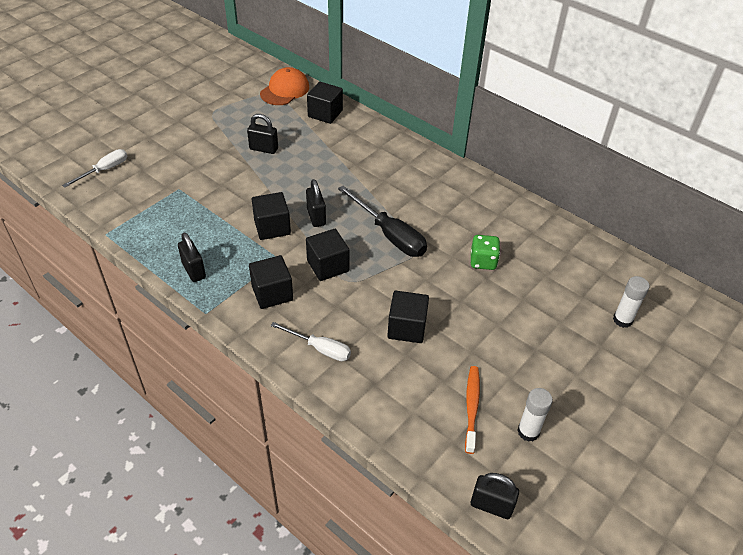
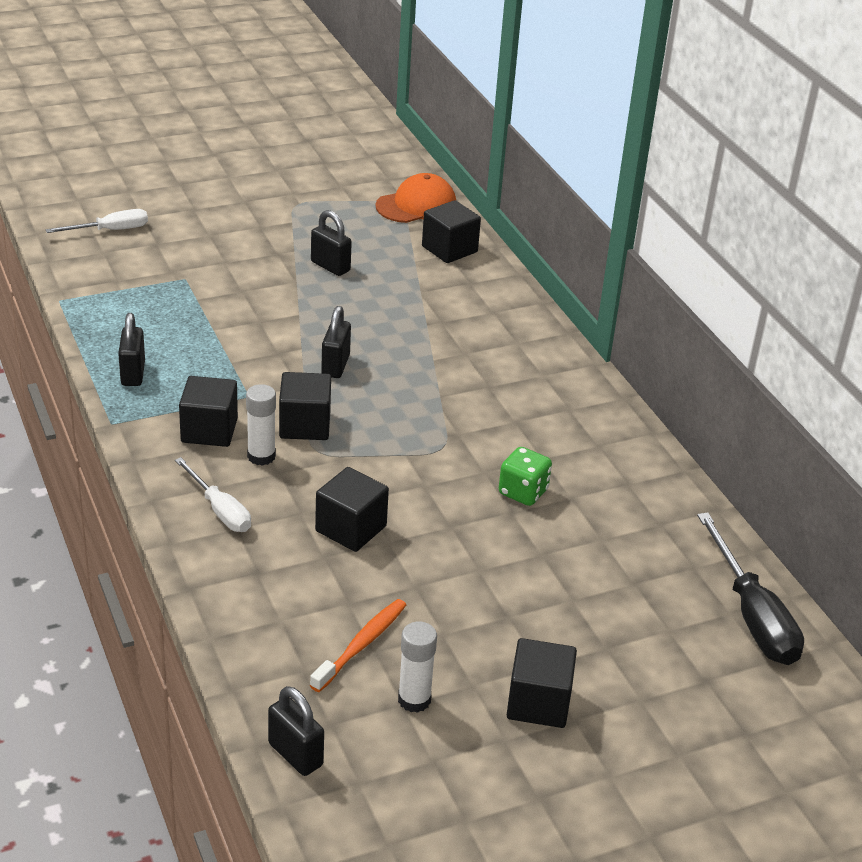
camera: 25 degrees right, 10 degrees down
(272, 227) = (268, 359): black cube -> black cube (538, 703)
(389, 235) = (418, 418): black screwdriver -> black screwdriver (752, 615)
(622, 320) = (669, 631): white glue stick -> white glue stick (261, 456)

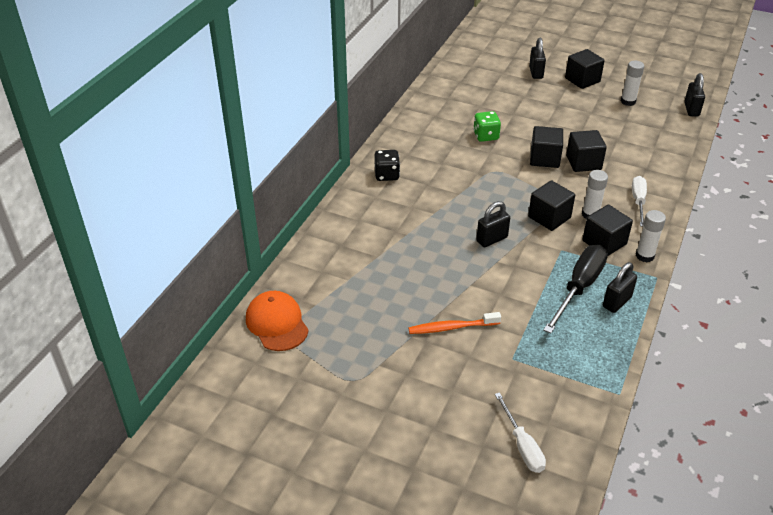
camera: 130 degrees left, 5 degrees up
(110, 230) = (522, 445): white screwdriver -> white screwdriver turned 135 degrees counterclockwise
(147, 440) = (644, 256): none -> white glue stick
(330, 266) = (405, 308): black padlock -> black padlock (536, 73)
(361, 645) = (629, 125): orange toothbrush -> orange toothbrush (452, 327)
(416, 205) = (277, 323): orange cap -> orange cap turned 45 degrees clockwise
(449, 249) = (314, 274): black cube -> black cube (544, 158)
(547, 371) = (387, 175): none -> black dice
(752, 615) = (465, 61): black screwdriver -> black screwdriver (579, 288)

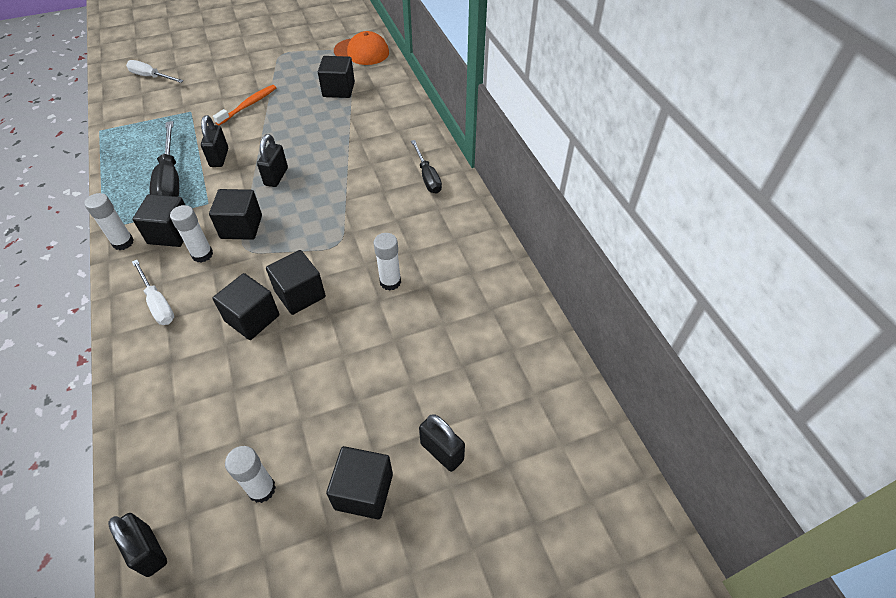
camera: 135 degrees right, 10 degrees up
(354, 290) = (338, 89): none -> black cube
(387, 175) = (427, 177): black dice -> black screwdriver
(486, 136) = (390, 282): green dice -> white glue stick
(617, 302) = (131, 187): black padlock -> black padlock (219, 158)

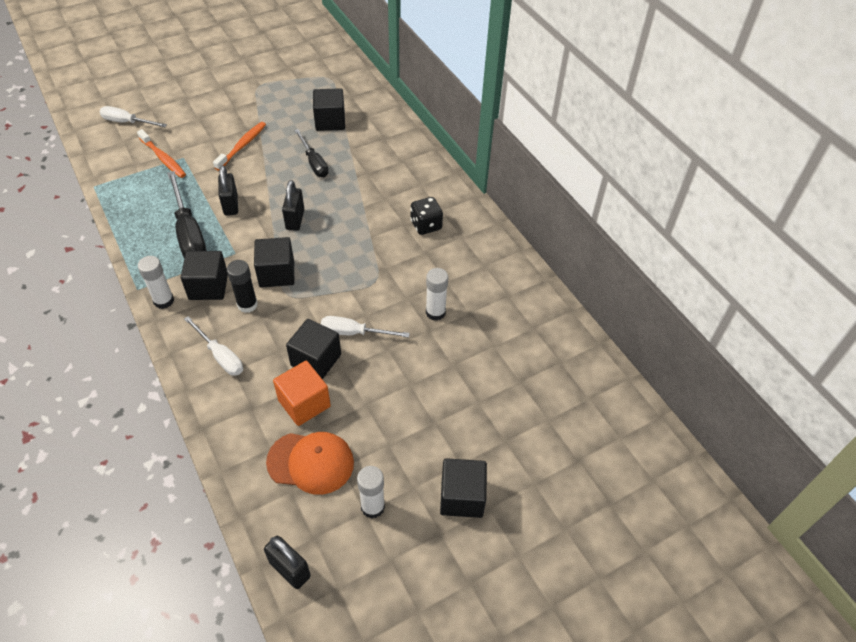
camera: 10 degrees left, 0 degrees up
(172, 110) = (163, 158): none -> orange toothbrush
(202, 254) = (247, 305): white glue stick -> black glue stick
(225, 363) = (304, 403): none -> orange cube
(300, 294) = (354, 333): black cube -> white screwdriver
(361, 52) = (342, 77): orange cap -> orange cap (311, 462)
(404, 193) = (426, 225): none -> black dice
(427, 177) = (443, 206): black screwdriver -> black screwdriver (314, 163)
(442, 451) = (520, 456): black padlock -> none

